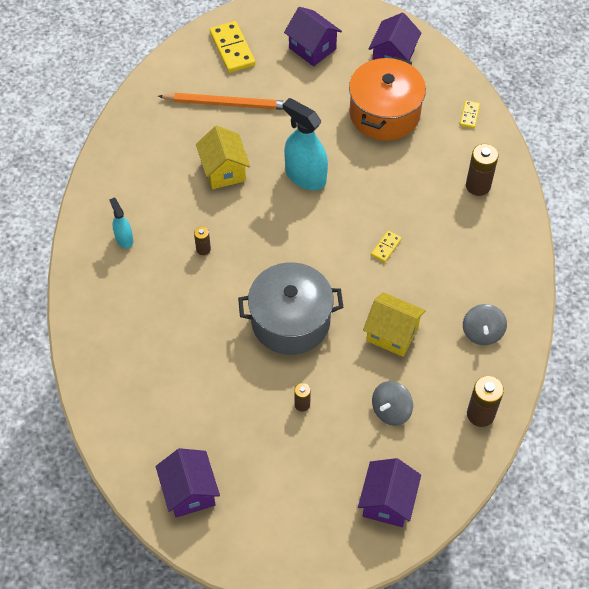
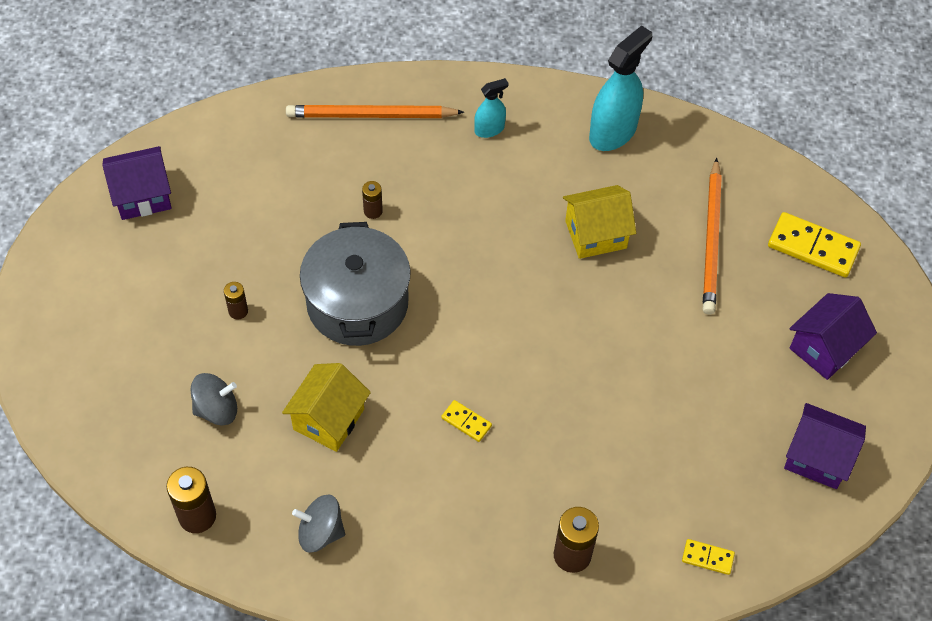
camera: 90 degrees right, 0 degrees up
(107, 322) = (371, 115): none -> orange pencil
(203, 249) = (471, 211): brown battery -> brown battery (373, 211)
(232, 49) = (813, 247): yellow domino -> yellow domino turned 45 degrees clockwise
(305, 176) = (587, 329): turquoise spray bottle -> turquoise spray bottle (613, 132)
(384, 114) = (704, 437): orange pot -> none
(387, 502) = (95, 396): purple house -> none
(391, 410) = (216, 409): grey spinning top -> grey spinning top turned 120 degrees clockwise

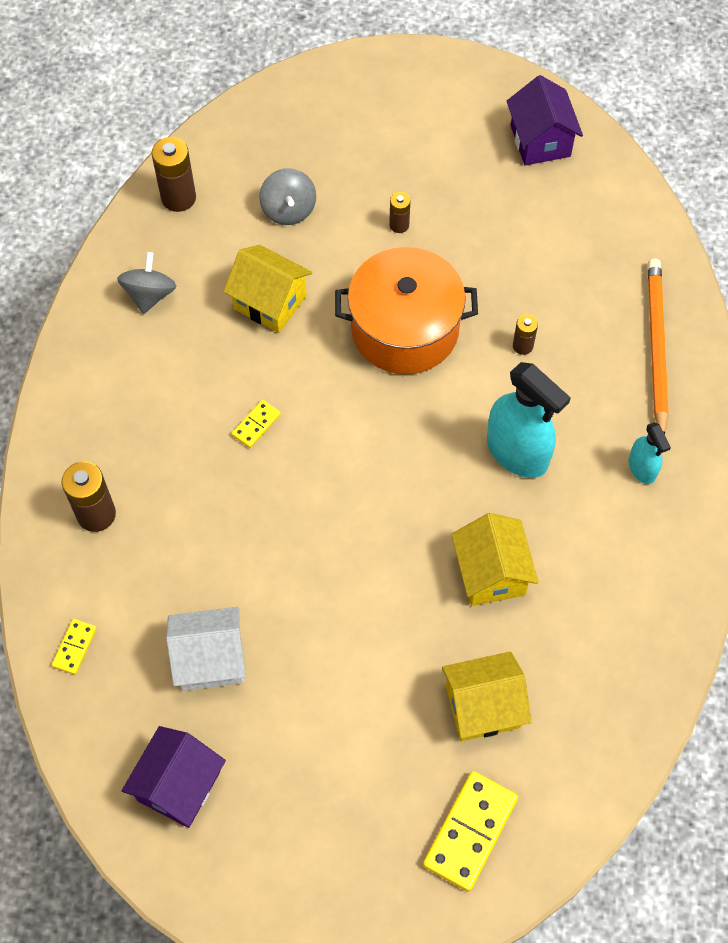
camera: 95 degrees right, 5 degrees up
(357, 303) = (405, 329): grey pot -> orange pot
(613, 132) = (644, 607): turquoise spray bottle -> turquoise spray bottle (517, 452)
(702, 442) = (210, 659): none -> white house
(712, 240) = (482, 707): orange pencil -> yellow house
(824, 348) = (322, 820): purple house -> none

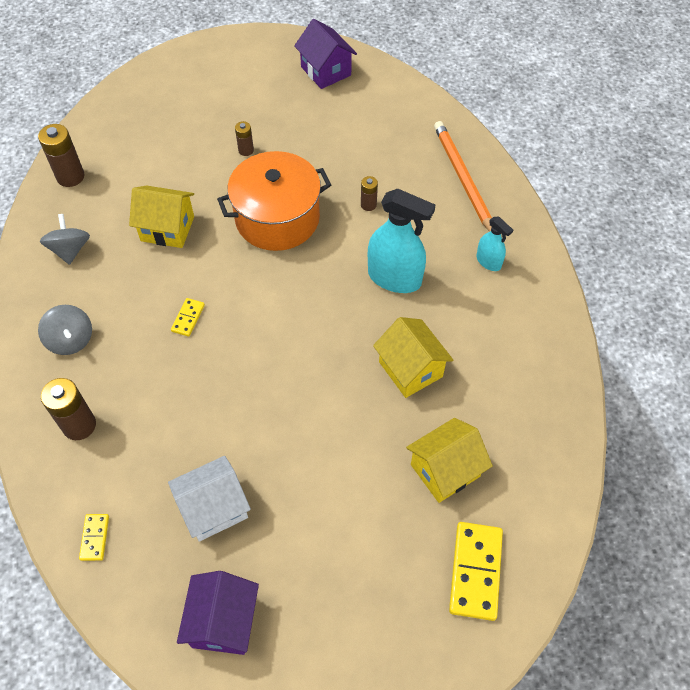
camera: 20 degrees left, 5 degrees down
(288, 210) = (159, 162): grey spinning top -> grey spinning top (71, 340)

